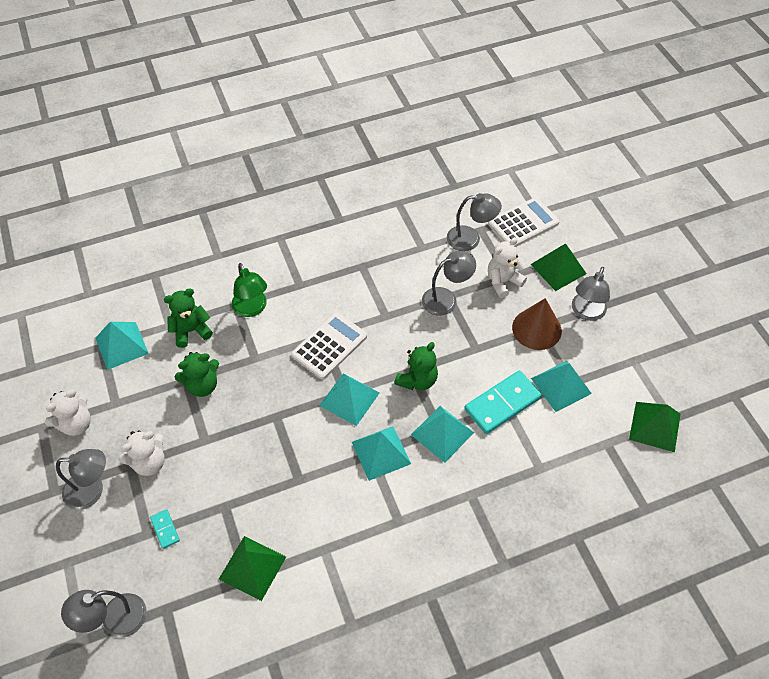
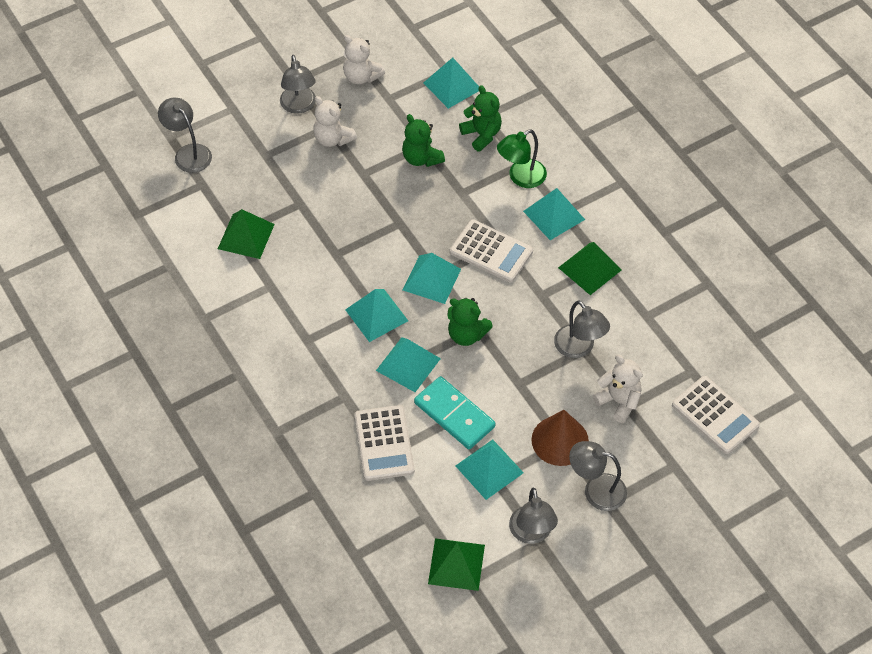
camera: 80 degrees right, 0 degrees up
(165, 529) = (271, 166): turquoise domino -> none
(301, 291) = (554, 215): none -> turquoise pyramid
(470, 239) = (674, 362): grey lamp -> grey lamp (531, 534)
(527, 467) = (384, 443): none -> white calculator
(558, 269) = (654, 457): green pyramid -> green pyramid (590, 268)

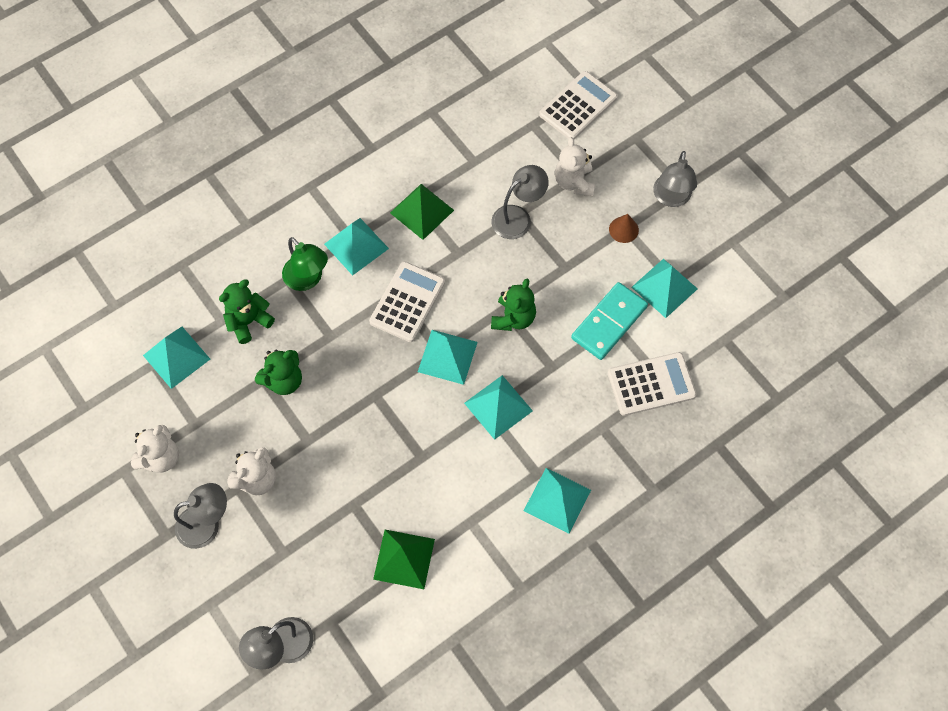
camera: 95 degrees left, 10 degrees up
(408, 364) = (556, 370): turquoise pyramid -> turquoise pyramid (557, 500)
(456, 564) = (769, 309): green pyramid -> none
(531, 534) = (725, 248): grey lamp -> none
(560, 440) = (623, 229): brown cone -> brown cone, size x0.55
(618, 401) = (574, 182): white teddy bear -> white teddy bear turned 45 degrees counterclockwise

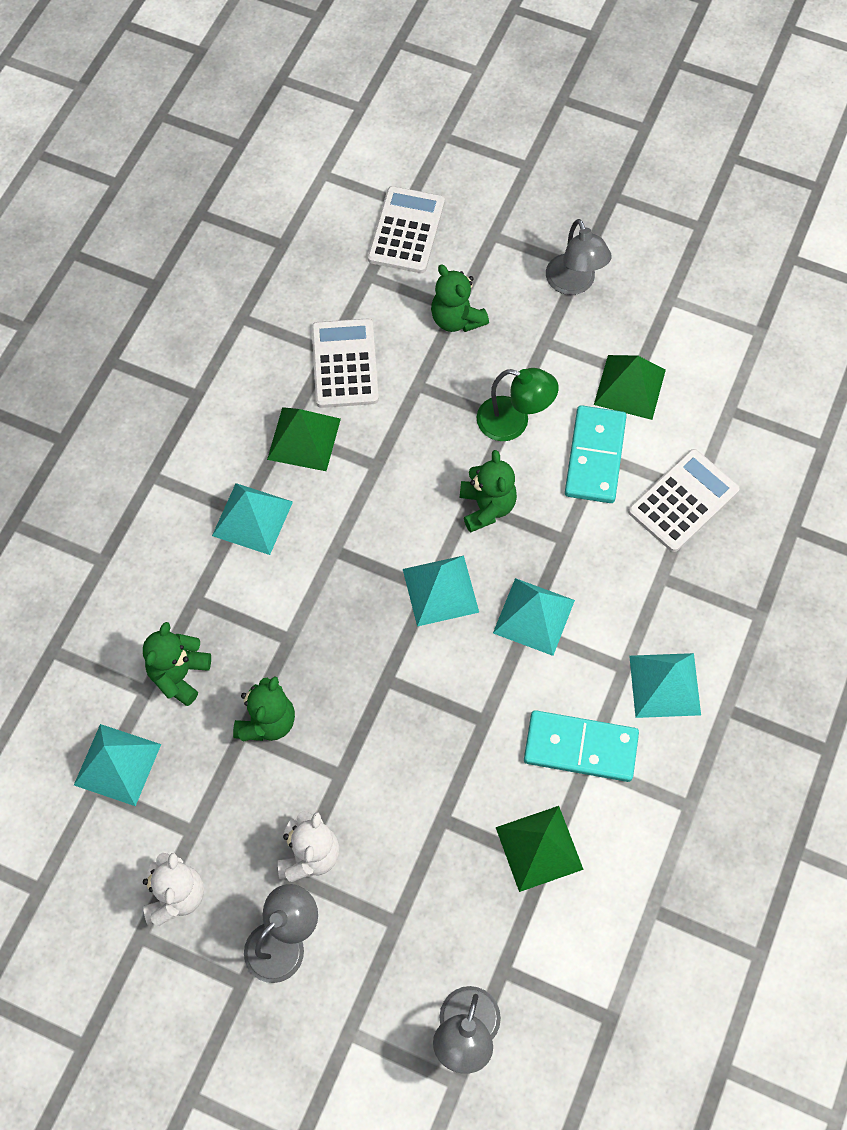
camera: 30 degrees left, 0 degrees up
(308, 279) = (219, 587): green lamp -> green lamp (513, 422)
(407, 302) = (354, 552): white calculator -> white calculator (344, 364)
(473, 510) = (580, 748): none -> turquoise domino
(518, 217) = (419, 390): grey lamp -> none
(574, 182) = (456, 319): white teddy bear -> green teddy bear
(623, 229) = (545, 344): brown cone -> none
(664, 288) = (630, 387): turquoise pyramid -> green pyramid

